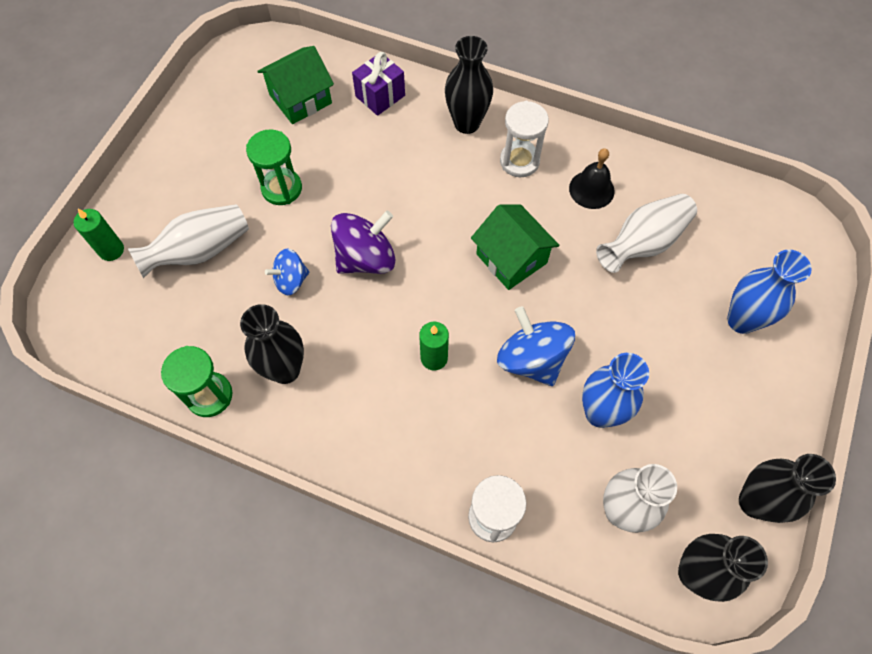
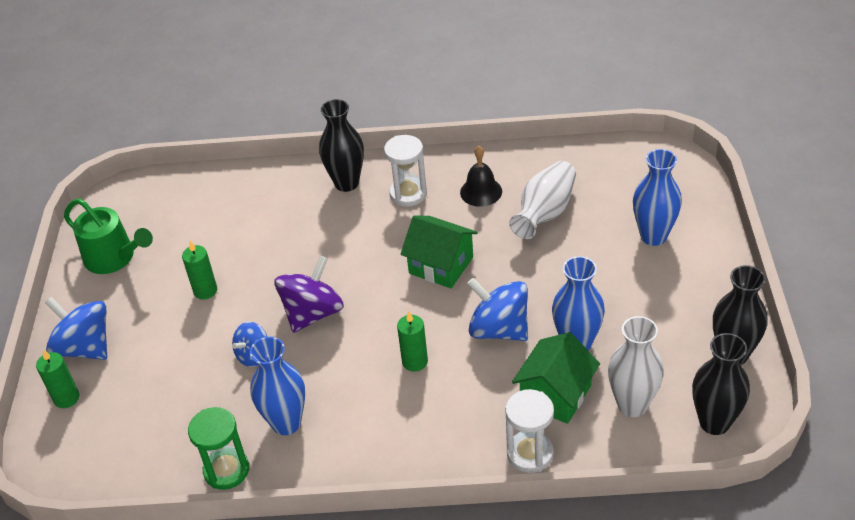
camera: 20 degrees left, 20 degrees down
(151, 203) = (85, 347): none -> blue spinning top
(200, 251) = (154, 366): white vase -> none
(219, 116) = (114, 258): none -> green watering can
(282, 188) = (205, 291): green hourglass -> green candle
(285, 370) = (286, 423): black vase -> blue vase
(300, 99) = (184, 218): green house -> green house (555, 394)
(380, 96) = (257, 190): purple gift -> none

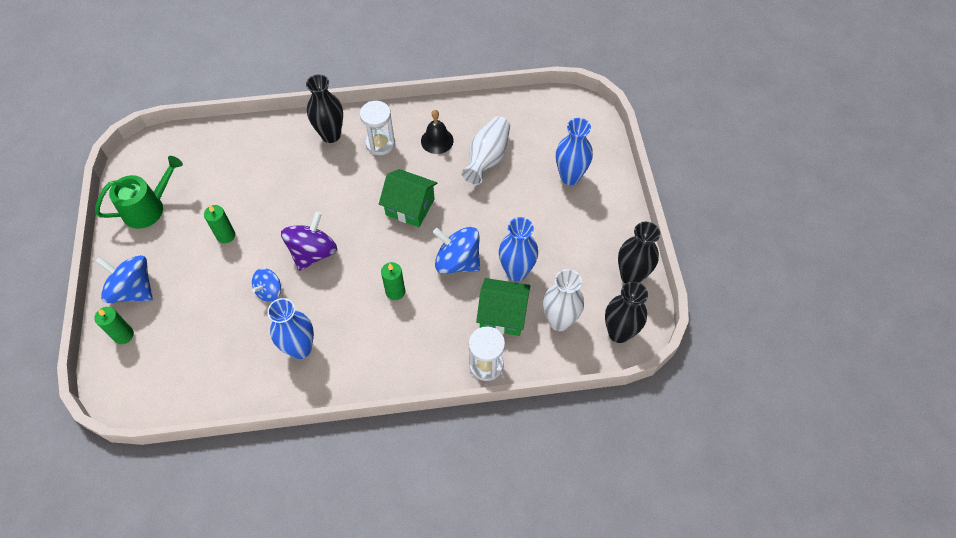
camera: 10 degrees left, 15 degrees up
(114, 258) = (148, 208): green watering can -> green watering can turned 60 degrees counterclockwise
(226, 470) = (257, 391): green hourglass -> none
(555, 394) = (502, 315): green house -> green house turned 75 degrees clockwise

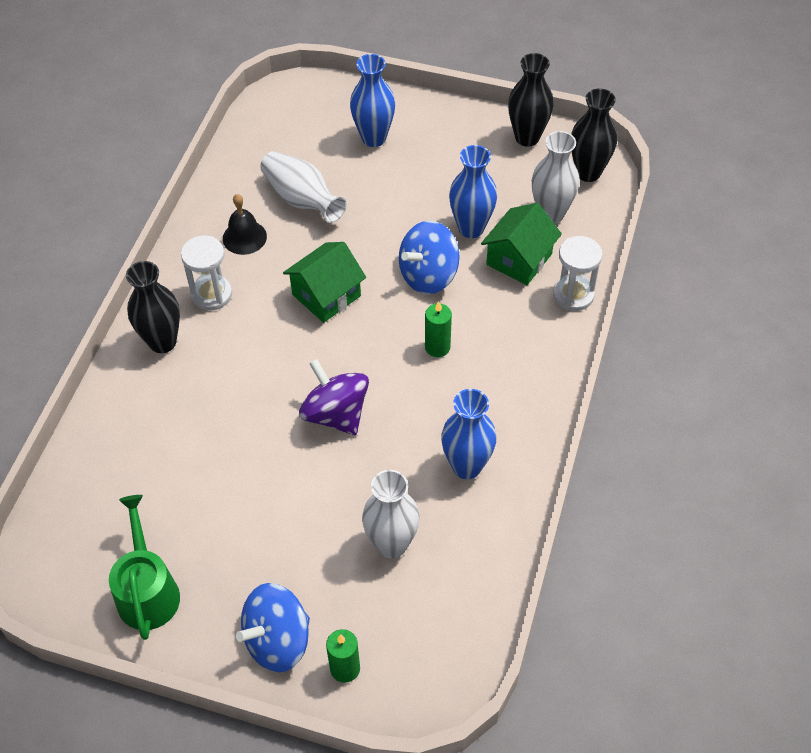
camera: 65 degrees left, 5 degrees down
(222, 326) = (391, 544): none -> white vase
(226, 235) = (252, 505): green candle -> none
(269, 291) = (367, 477): blue spinning top -> none

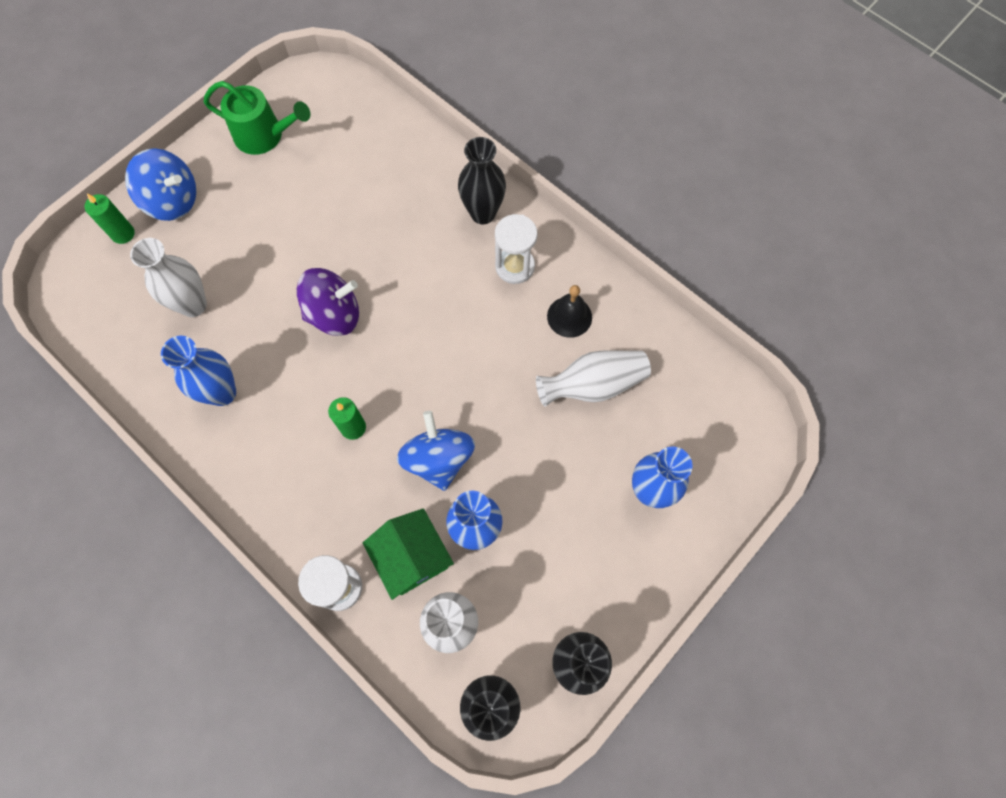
camera: 115 degrees right, 15 degrees up
(278, 640) = (173, 200): blue spinning top -> blue spinning top turned 120 degrees clockwise
(326, 295) = (464, 358): green house -> none

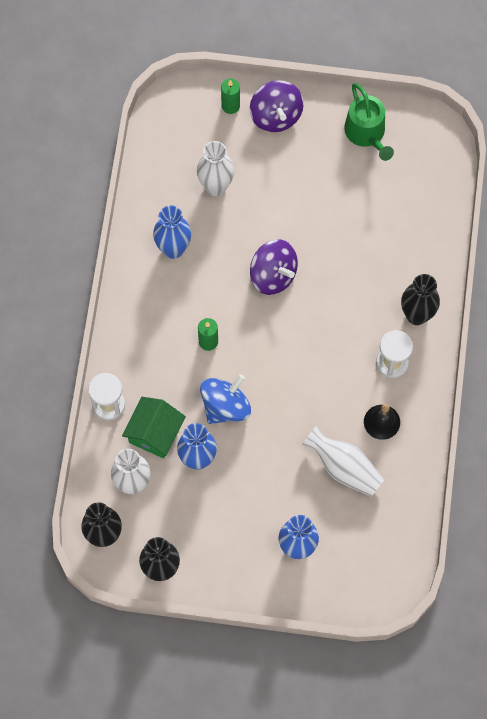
camera: 55 degrees right, 0 degrees up
(173, 200) = (276, 116): blue spinning top -> purple spinning top

